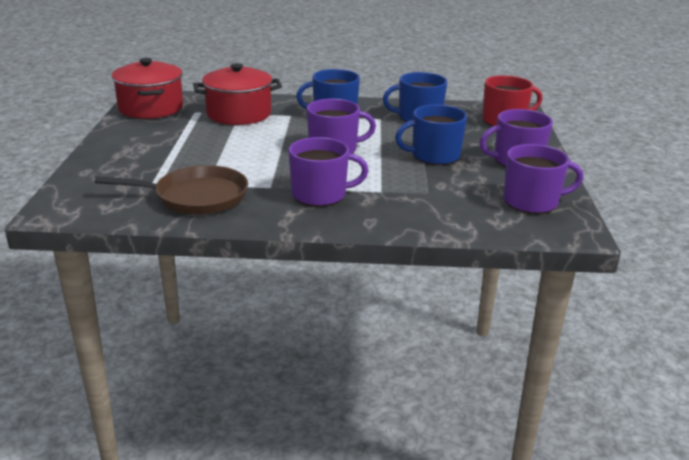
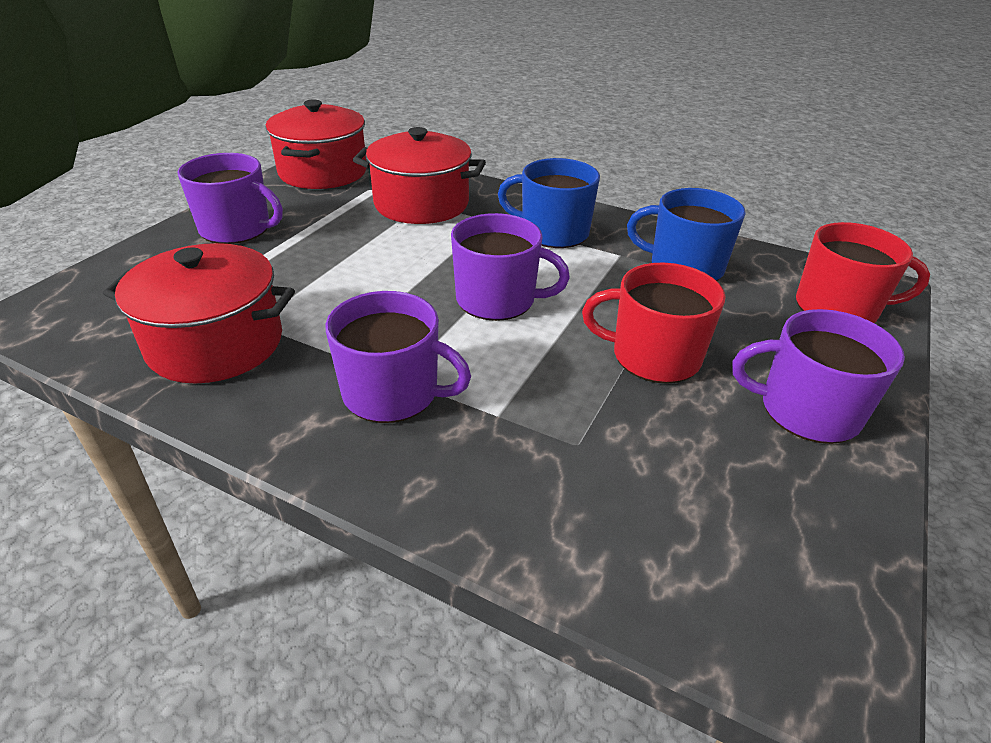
camera: 25 degrees right, 10 degrees up
(196, 197) = (216, 343): brown pan -> red pot
(434, 156) = (653, 356): blue mug -> red mug
(532, 202) = (775, 537): purple mug -> purple mug (237, 229)

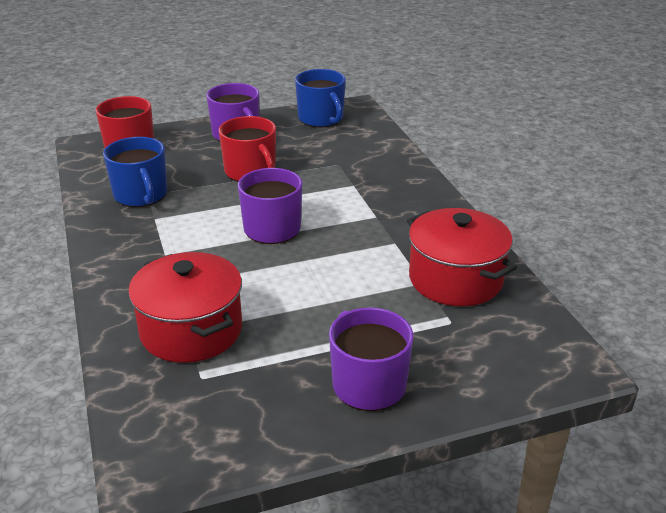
camera: 135 degrees left, 5 degrees down
(323, 172) = (207, 436): red pot -> none
(393, 393) = (387, 212): purple mug -> none
(553, 232) = (156, 252): blue mug -> blue mug (321, 119)

